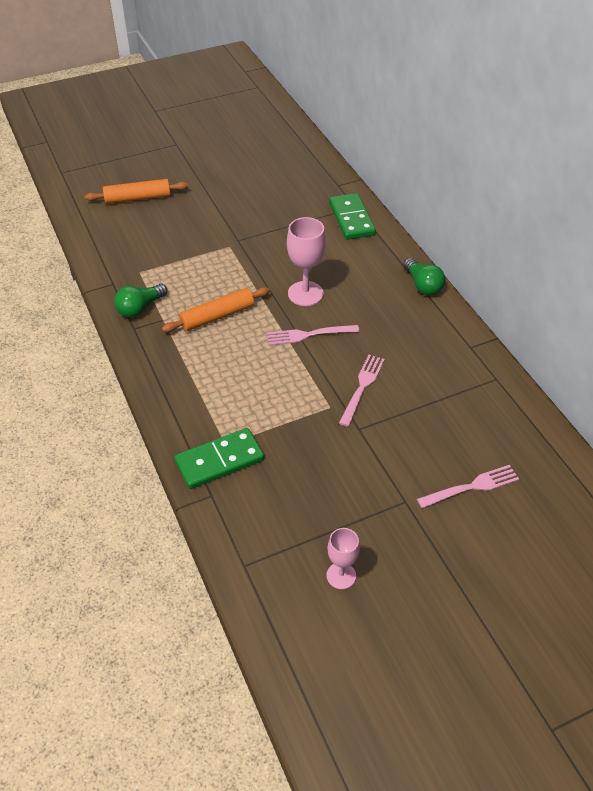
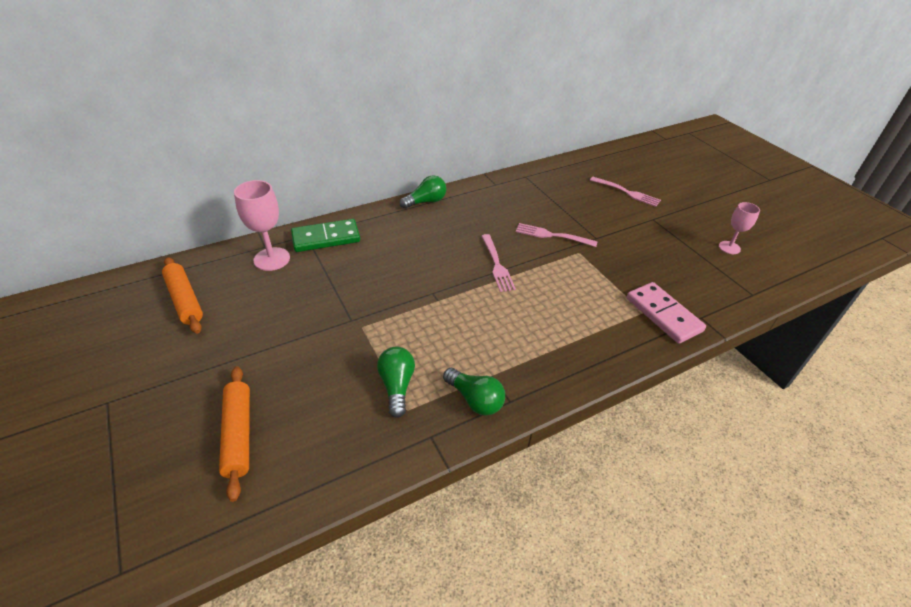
camera: 95 degrees left, 5 degrees down
(162, 266) = (397, 386): none -> green light bulb
(217, 316) = (480, 329): orange rolling pin -> orange rolling pin (185, 300)
(219, 461) = (663, 314): green domino -> pink domino
(305, 293) = (440, 267): pink goblet -> pink goblet (272, 259)
(471, 487) = (627, 192): pink fork -> pink fork turned 150 degrees clockwise

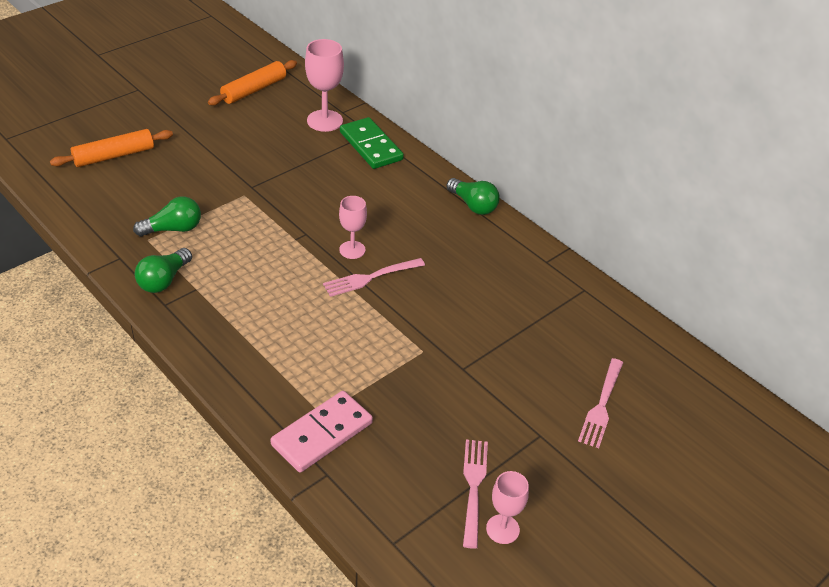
camera: 75 degrees right, 0 degrees up
(461, 269) = (352, 250): none -> pink goblet
(552, 235) = (449, 323): pink fork -> pink fork (473, 487)

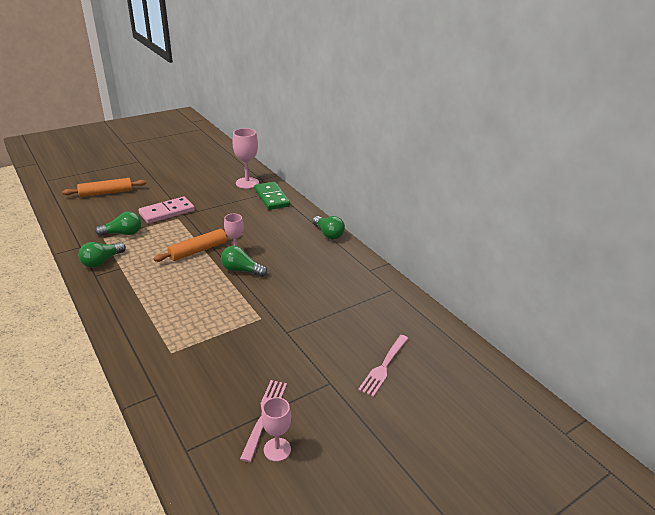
camera: 10 degrees right, 10 degrees down
(254, 90) = (209, 165): orange rolling pin -> orange rolling pin (198, 250)
(322, 434) = (165, 366): pink domino -> pink domino (167, 212)
(370, 278) = (241, 270): pink fork -> green light bulb

